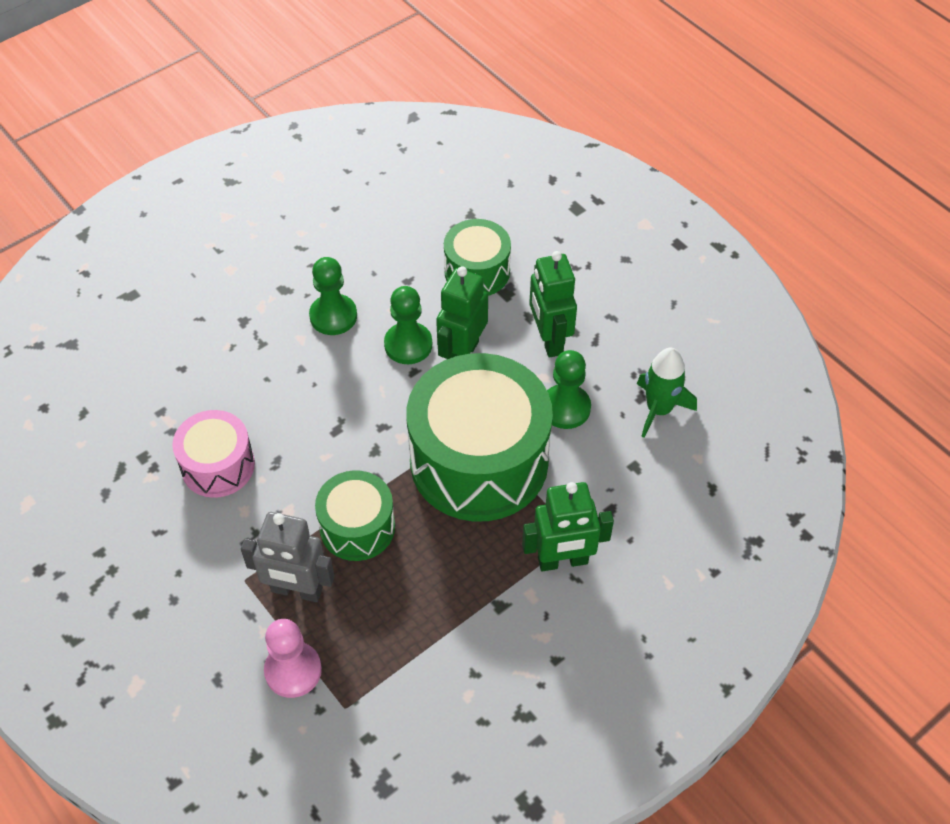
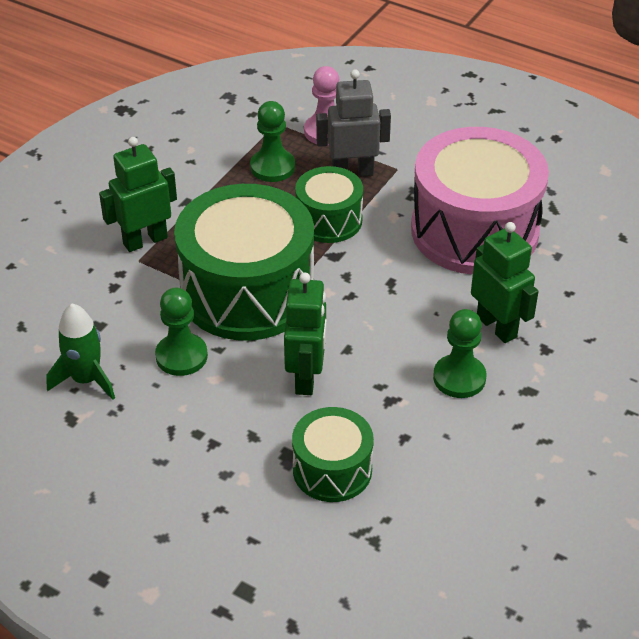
camera: 160 degrees right, 10 degrees down
(218, 466) = (474, 230): pink drum -> pink drum, size x1.90
(408, 345) = (366, 371): green pawn -> green pawn (272, 167)
(549, 340) = (221, 417): green robot -> green robot (497, 326)

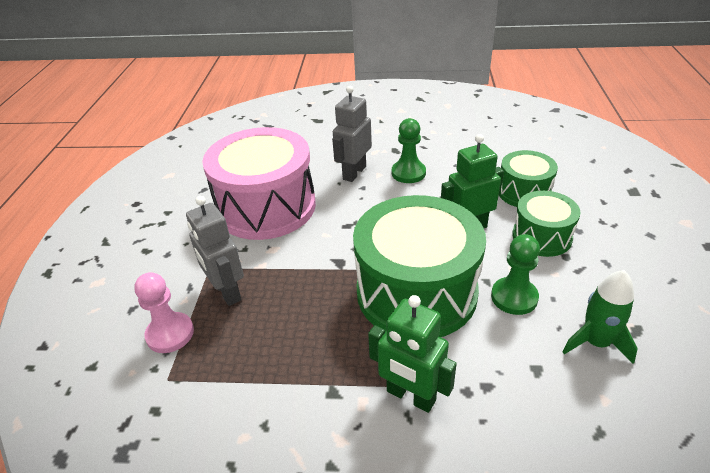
camera: 115 degrees left, 5 degrees down
(272, 167) = (244, 349): green pawn -> none
(329, 220) = (299, 281): green drum -> green drum (541, 237)
(497, 326) = (354, 173): green robot -> grey robot

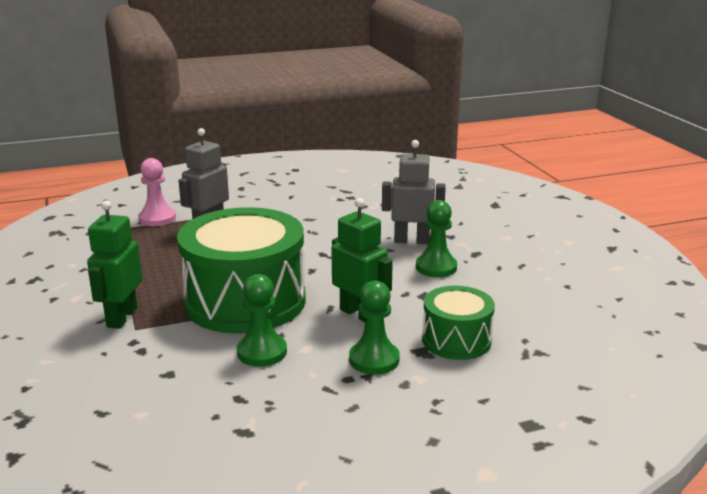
camera: 65 degrees right, 15 degrees down
(266, 207) = (325, 215): pink drum -> none
(541, 237) = (374, 360): green drum -> green pawn
(595, 342) = (215, 405): green rocket -> none

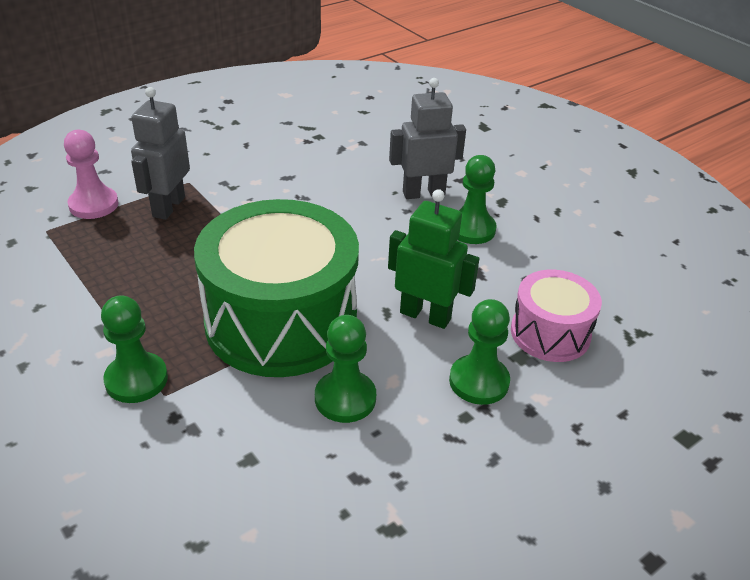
camera: 20 degrees left, 15 degrees up
(121, 317) = (136, 379): green robot -> green pawn
(456, 340) = (550, 333): green drum -> pink drum

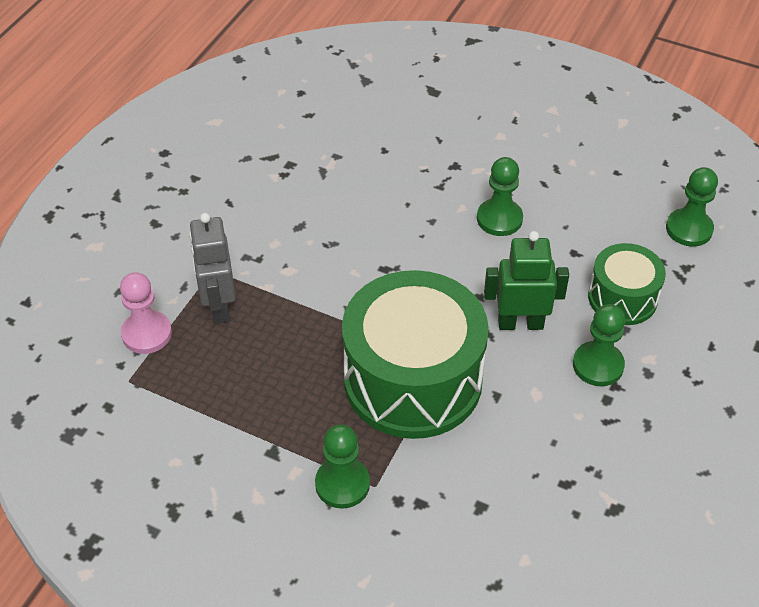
camera: 25 degrees left, 10 degrees up
(345, 398) = (512, 425): green pawn -> green pawn (689, 229)
(423, 193) = (433, 195): grey robot -> none
(550, 333) = (622, 298): pink drum -> green drum

